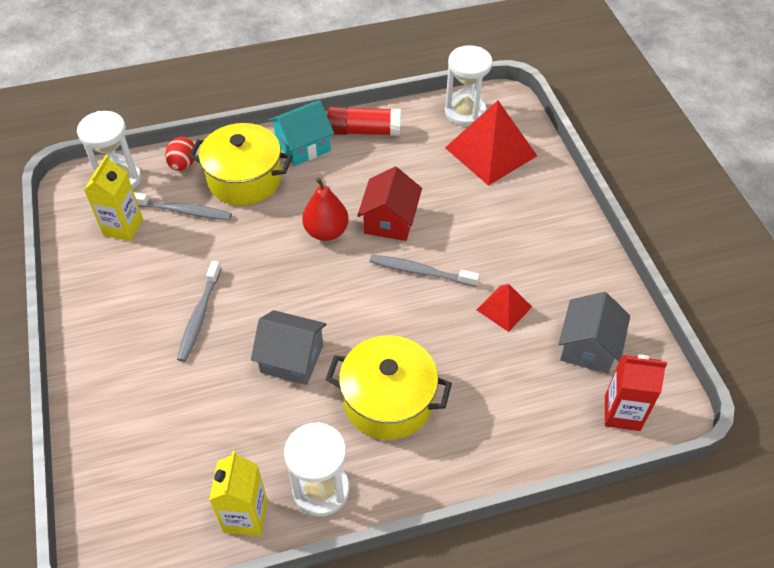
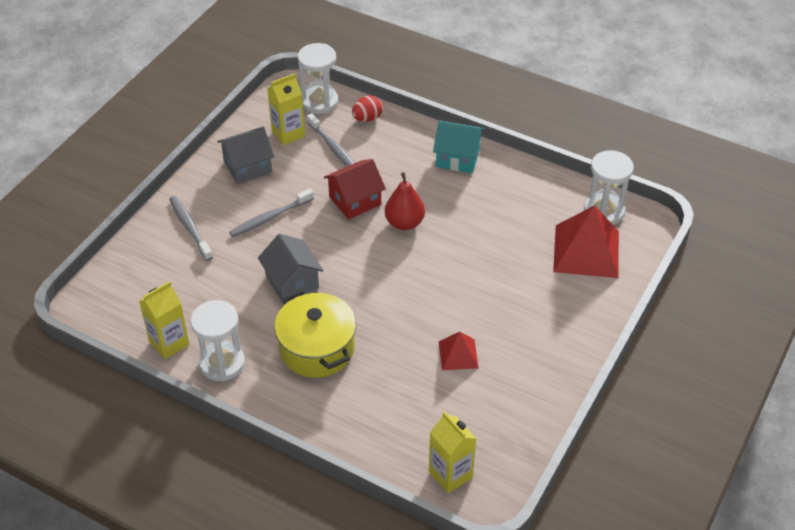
camera: 45 degrees right, 5 degrees down
(245, 179) = (394, 154): yellow pot -> none
(364, 131) = (512, 175): red glue stick -> none
(390, 220) = (454, 246): red house -> red house (355, 200)
(420, 271) = (433, 291): grey toothbrush -> grey toothbrush (190, 228)
(588, 347) = (482, 421): grey house -> grey house (248, 167)
(622, 413) = (450, 474): red carton -> yellow carton

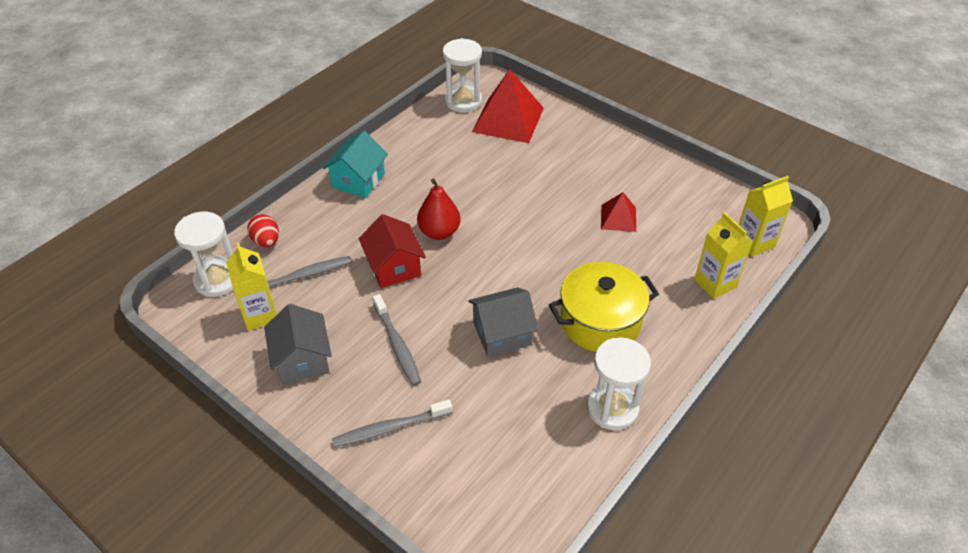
camera: 80 degrees left, 0 degrees up
(169, 343) = (576, 460): yellow carton -> yellow carton (715, 283)

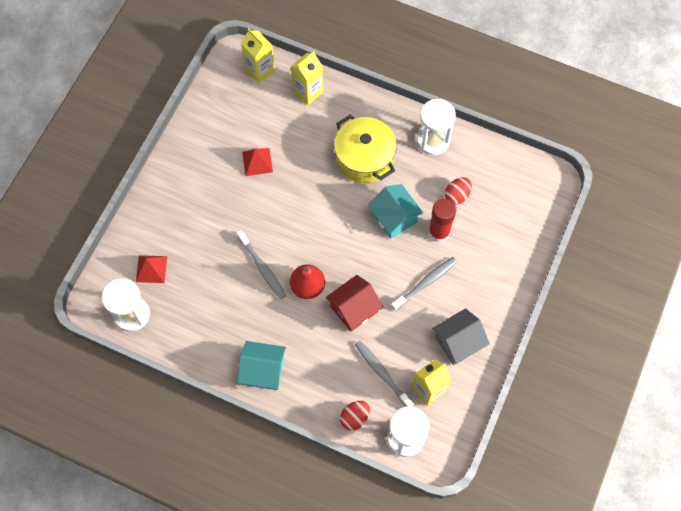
camera: 105 degrees left, 20 degrees up
(390, 428) = (492, 266): grey toothbrush -> grey toothbrush (262, 268)
(464, 378) = (439, 232): none -> red glue stick
(502, 333) = (394, 217): grey house -> turquoise house
(508, 119) = (151, 269): red pyramid -> red pyramid, size x0.53
(514, 414) = (457, 195): none -> red egg

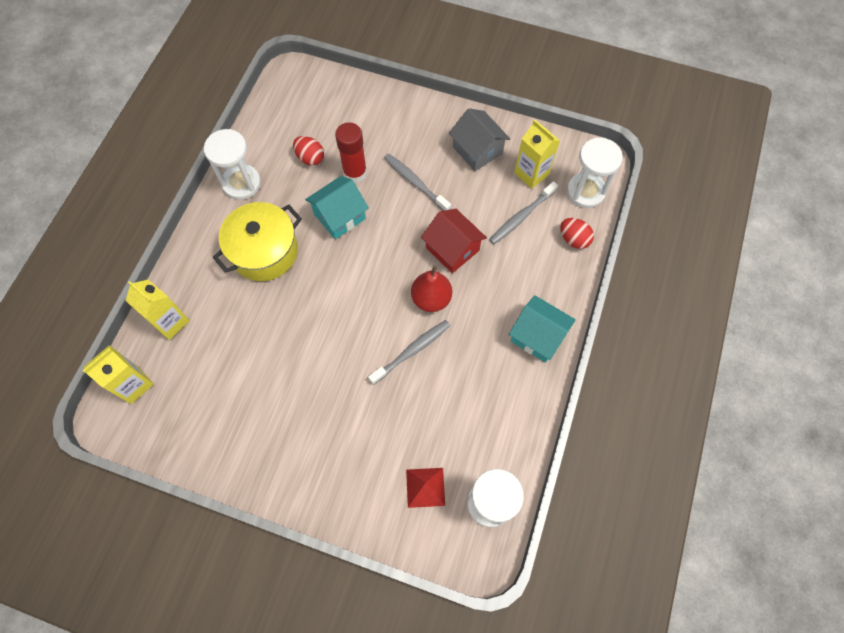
camera: 95 degrees left, 0 degrees up
(257, 162) = (269, 373): red pyramid -> none
(263, 370) = (537, 336): turquoise house -> turquoise house turned 60 degrees counterclockwise

